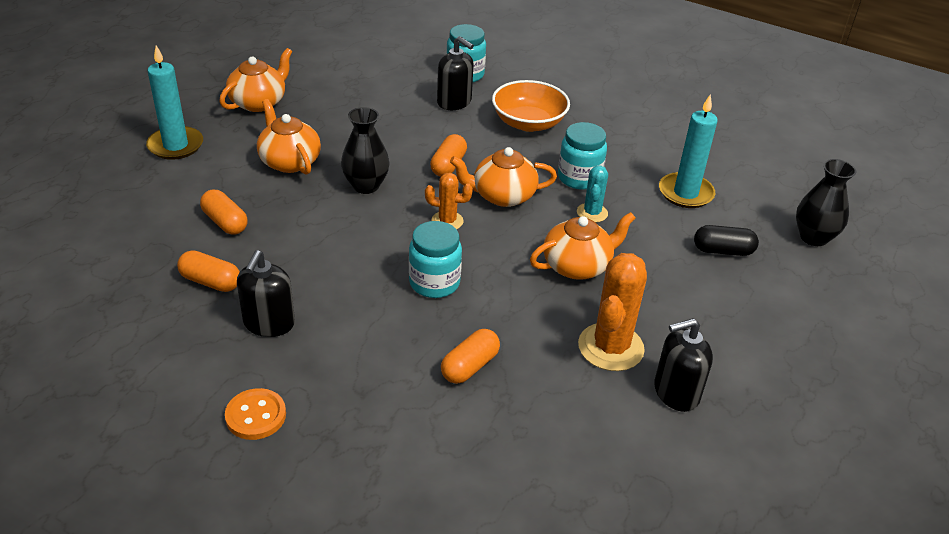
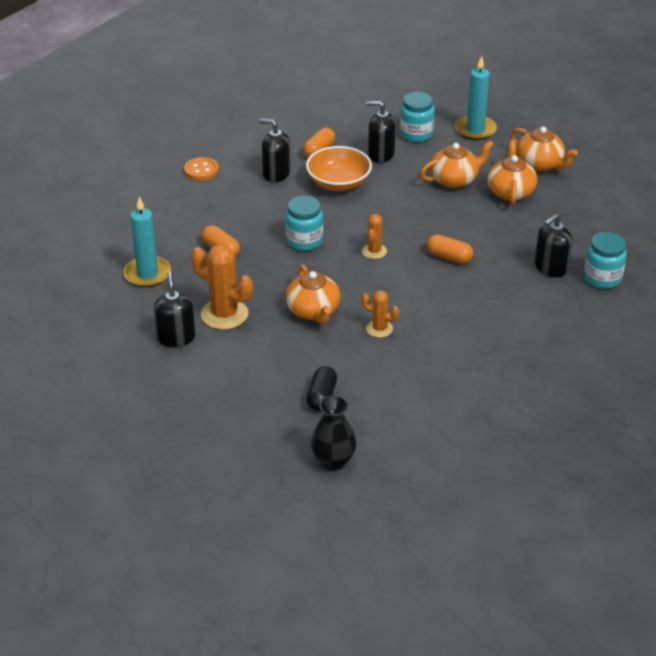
camera: 100 degrees right, 0 degrees up
(225, 222) = (380, 154): orange capsule -> black soap dispenser
(366, 185) = (422, 214): black vase -> none
(502, 196) = (405, 282): orange teapot -> orange teapot (510, 191)
(528, 123) = (518, 309): orange bowl -> orange bowl (338, 183)
(579, 178) = (429, 329): turquoise jar -> turquoise jar (416, 134)
(592, 213) = (379, 329): turquoise cactus -> orange cactus
(685, 193) = (404, 391): turquoise candle -> turquoise candle (147, 274)

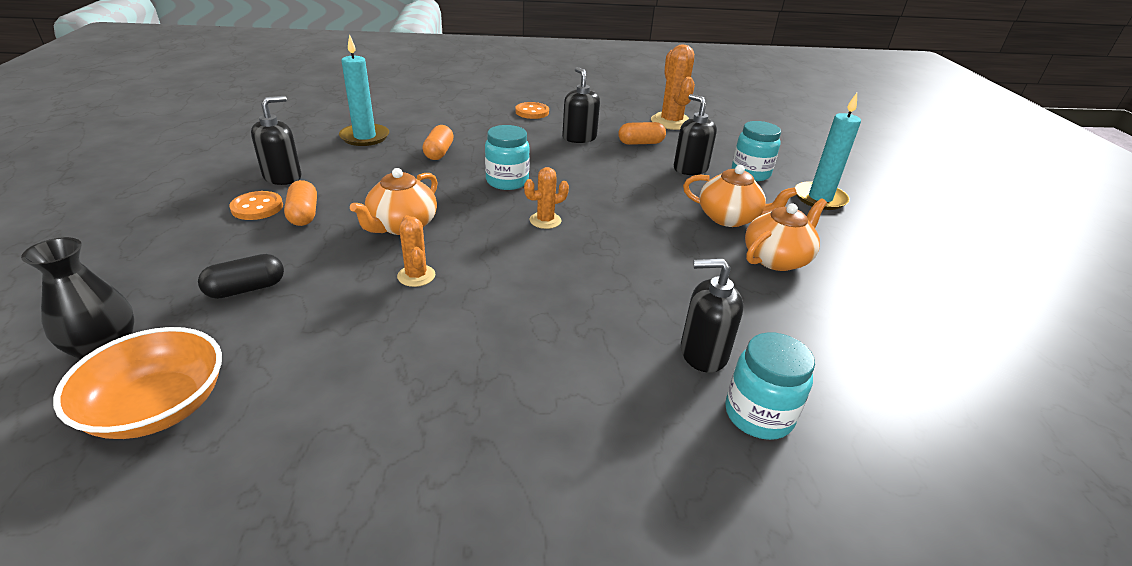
camera: 45 degrees right, 5 degrees down
(214, 363) = (257, 207): none -> orange button
(224, 314) = (344, 185): orange cactus -> orange cactus (671, 122)
(338, 183) = (615, 166): orange bowl -> orange bowl (158, 407)
(449, 257) = (604, 268): orange capsule -> orange capsule (304, 214)
(540, 164) = (855, 257): orange teapot -> none

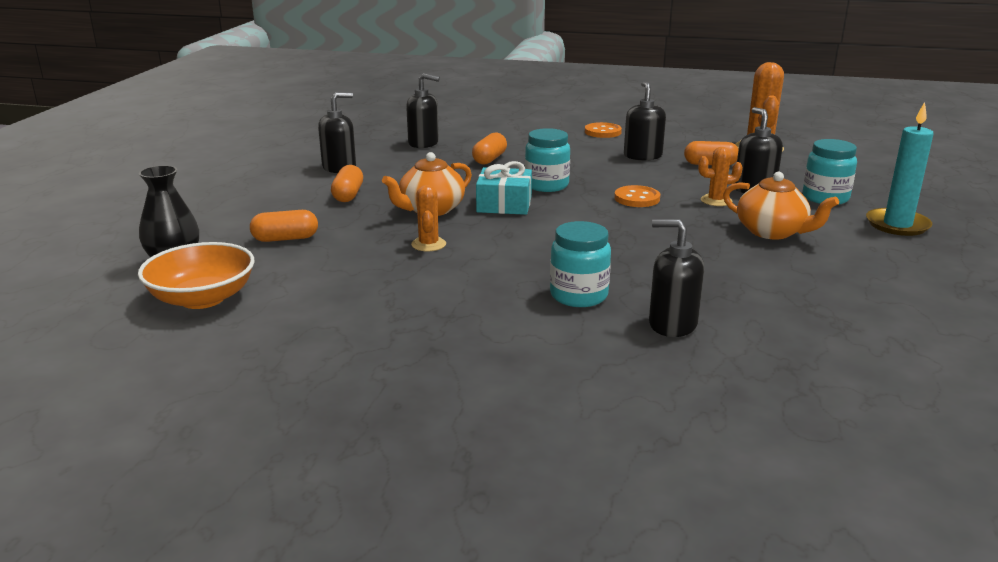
camera: 20 degrees right, 10 degrees down
(246, 289) = (285, 239): black capsule -> orange capsule
(257, 207) = (311, 187): orange button -> orange button (637, 198)
(365, 137) = (423, 143): turquoise candle -> black soap dispenser
(475, 210) = (504, 204): none -> turquoise gift
(545, 220) = (569, 217): orange cactus -> orange cactus (716, 201)
(758, 415) = (700, 370): turquoise jar -> turquoise jar (578, 296)
(777, 259) = (804, 268): orange teapot -> none

